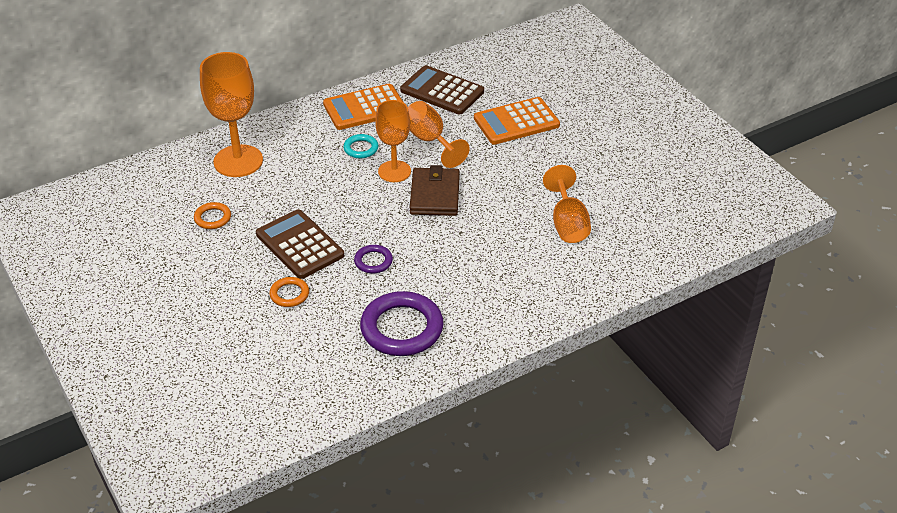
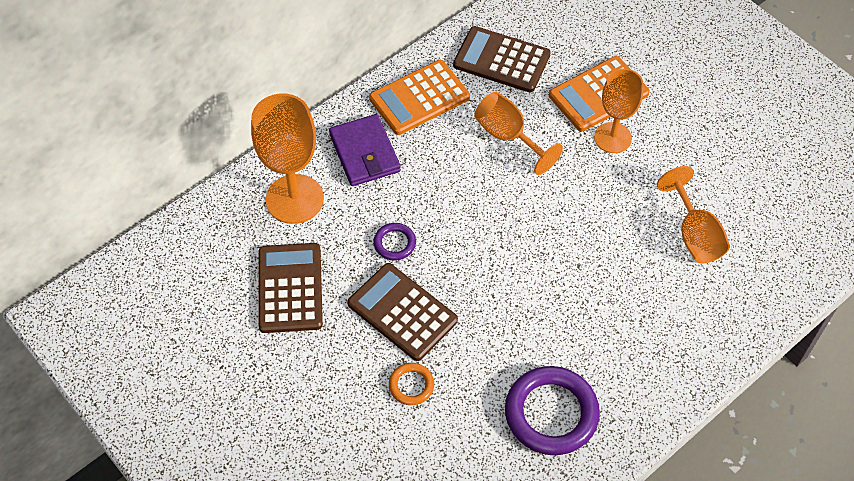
camera: 10 degrees left, 15 degrees up
(212, 218) = (290, 288): orange ring -> brown calculator
(306, 138) = (364, 153): none -> purple wallet
(361, 148) = (432, 159): turquoise ring -> none
(373, 261) = (492, 323): purple ring -> purple ring (394, 243)
(394, 171) = (480, 188): orange goblet -> orange goblet (612, 138)
(435, 195) = (535, 216): brown wallet -> none

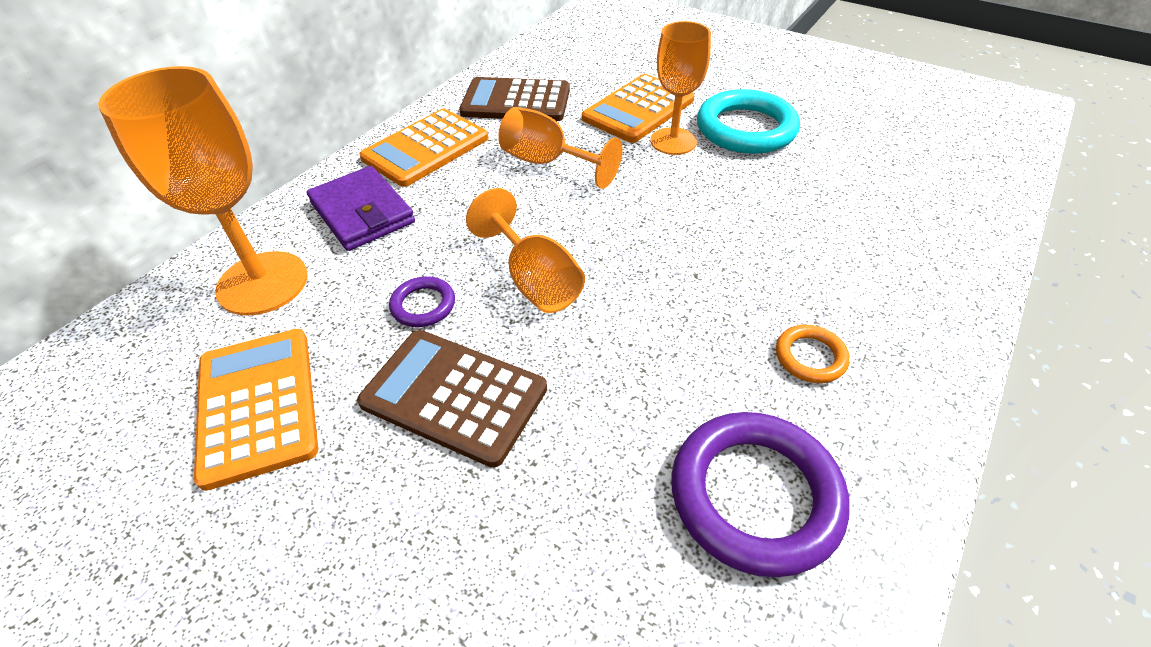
camera: 15 degrees left, 10 degrees down
(290, 288) = (257, 405): brown calculator -> orange calculator
(411, 385) = (495, 513): orange ring -> orange ring (810, 357)
(676, 138) = (746, 129): none -> turquoise ring
(694, 235) = (824, 211): orange goblet -> orange goblet (535, 281)

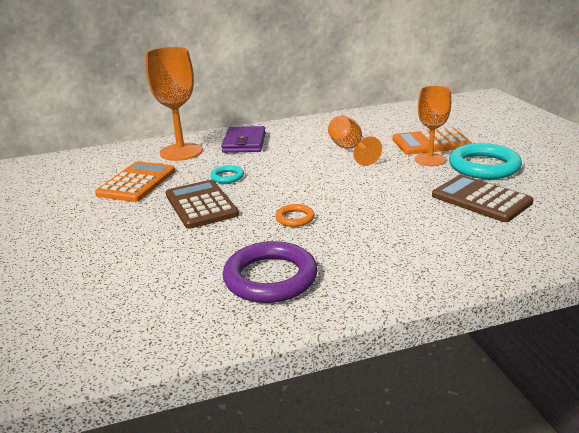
camera: 40 degrees right, 20 degrees down
(423, 305) = (227, 177): purple ring -> turquoise ring
(426, 148) = (300, 130): orange calculator -> none
(516, 101) = (368, 124): brown calculator -> brown calculator (481, 199)
(535, 281) = (282, 185): orange goblet -> none
(810, 357) = (369, 252): orange ring -> orange ring (295, 218)

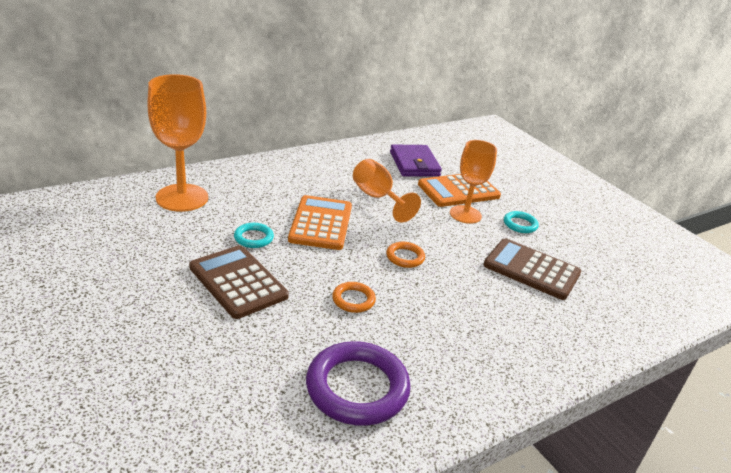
camera: 20 degrees left, 5 degrees up
(137, 182) = (143, 247): orange calculator -> orange calculator (321, 223)
(244, 143) = (255, 185): purple wallet -> purple wallet (414, 164)
(356, 190) = (405, 257): none -> orange ring
(484, 166) = (520, 224): turquoise ring -> turquoise ring, size x0.49

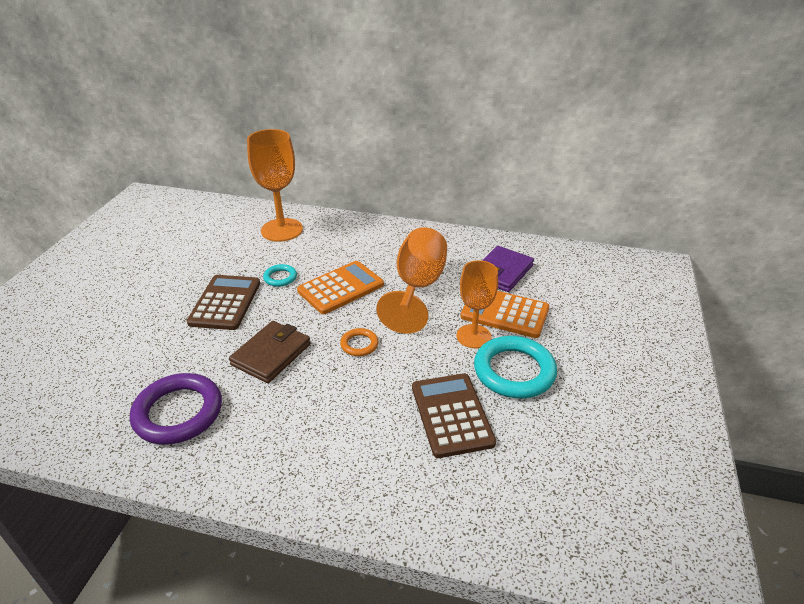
camera: 50 degrees right, 5 degrees up
(353, 300) = (271, 354): orange ring -> brown wallet
(377, 198) = (417, 287): orange goblet -> orange goblet, size x1.50
(520, 224) = (514, 371): turquoise ring -> turquoise ring, size x2.04

